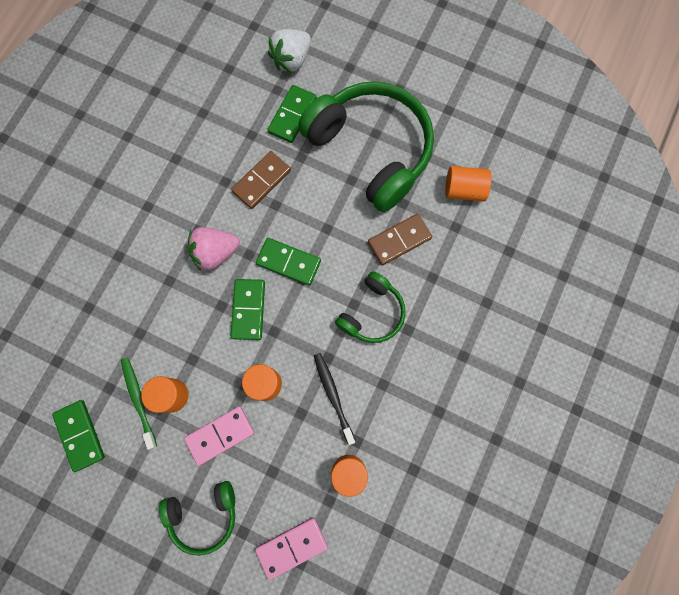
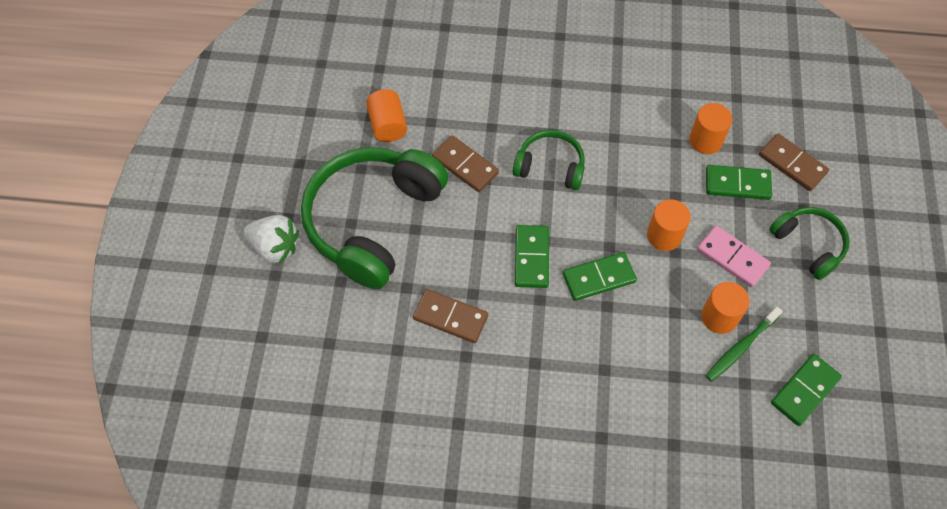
camera: 110 degrees left, 15 degrees down
(215, 252) = (552, 334): pink strawberry -> none
(291, 60) = (283, 340): white strawberry -> white strawberry (275, 247)
(292, 115) = (357, 314): green domino -> green domino (737, 184)
(292, 547) = (792, 164): pink domino -> brown domino
(333, 395) = (645, 174): black toothbrush -> none

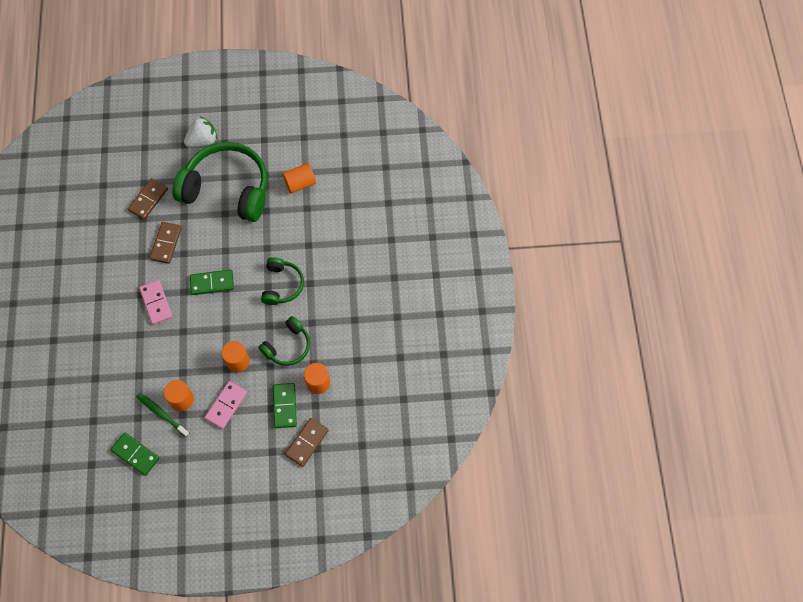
camera: 80 degrees right, 5 degrees up
(275, 247) = (203, 140): white strawberry -> white strawberry turned 135 degrees counterclockwise
(465, 165) = (275, 234): brown domino -> brown domino (148, 200)
(553, 340) = (156, 303): none -> pink domino
(599, 278) = (202, 324): green domino -> none
(809, 244) = (242, 455): green headphones -> green headphones (288, 346)

